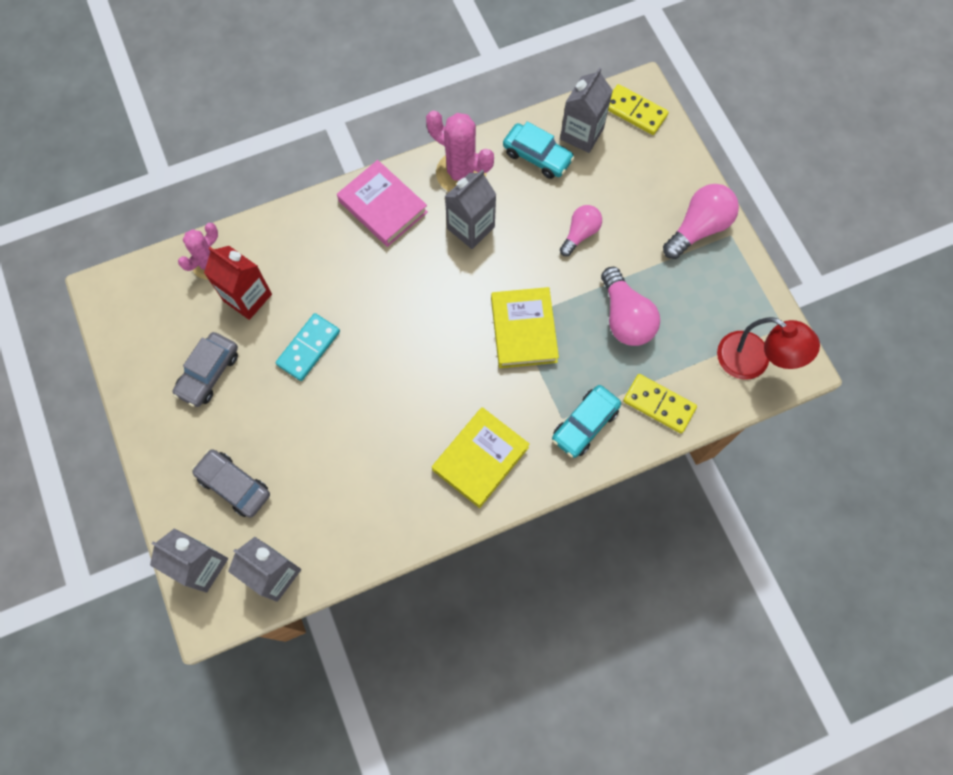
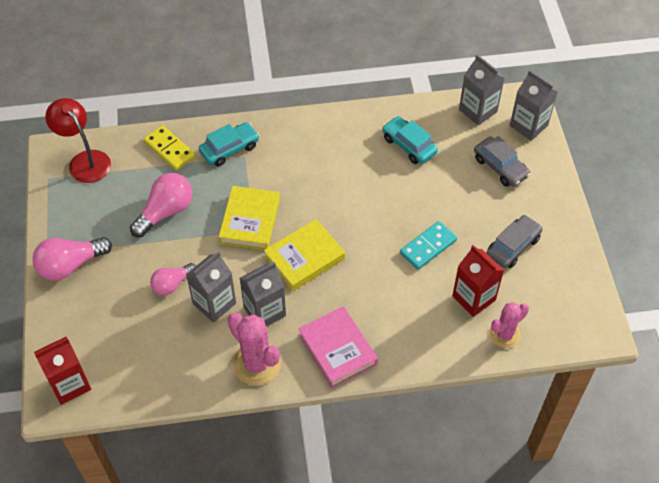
camera: 165 degrees left, 15 degrees down
(480, 458) = (314, 145): yellow book -> yellow book (304, 258)
(537, 156) = (180, 362): turquoise car -> turquoise car (409, 145)
(581, 134) = (130, 374): grey carton -> grey carton (214, 303)
(625, 317) = (166, 212): pink light bulb -> pink light bulb turned 45 degrees clockwise
(634, 111) = (70, 384): yellow domino -> red carton

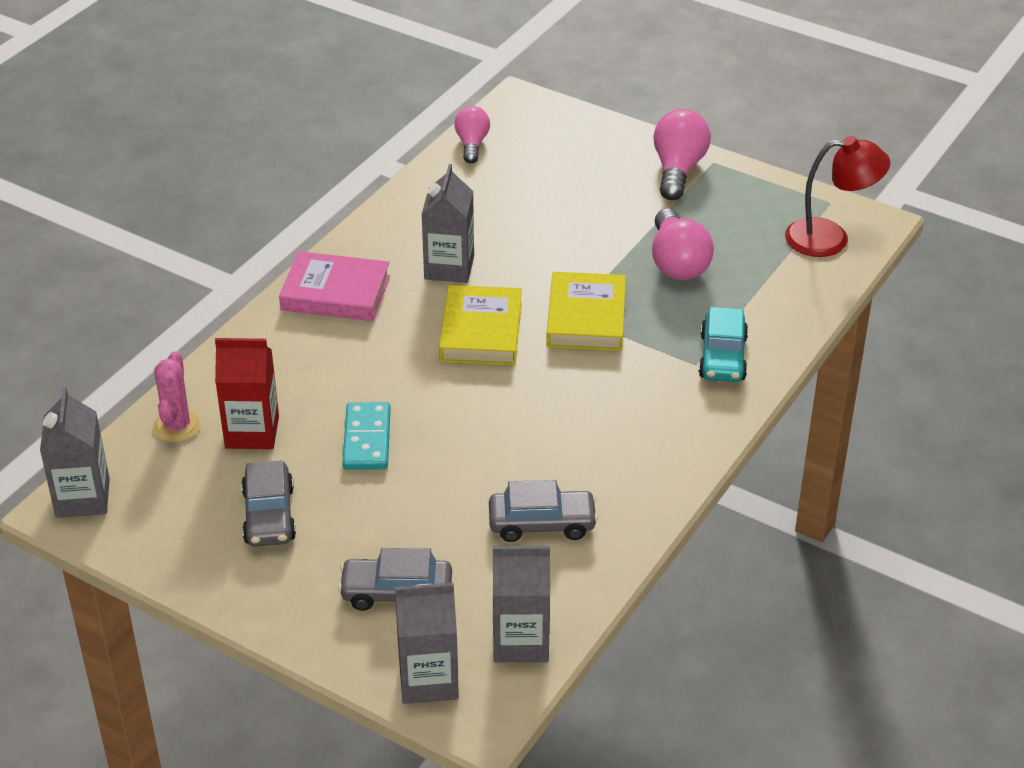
camera: 130 degrees right, 15 degrees down
(70, 384) = (527, 116): red carton -> none
(169, 149) = (777, 309): yellow domino -> none
(172, 284) = (567, 223): pink light bulb -> pink light bulb (472, 144)
(214, 303) = (505, 239): grey carton -> grey carton (83, 498)
(250, 221) = (586, 318): yellow book -> yellow book turned 45 degrees clockwise
(256, 363) = (395, 232): pink cactus -> none
(409, 145) = (542, 524): turquoise car -> grey car

